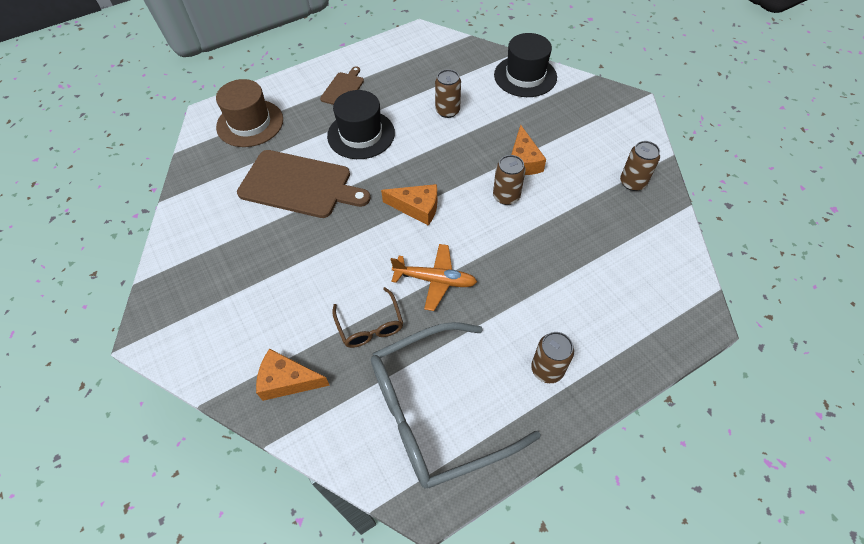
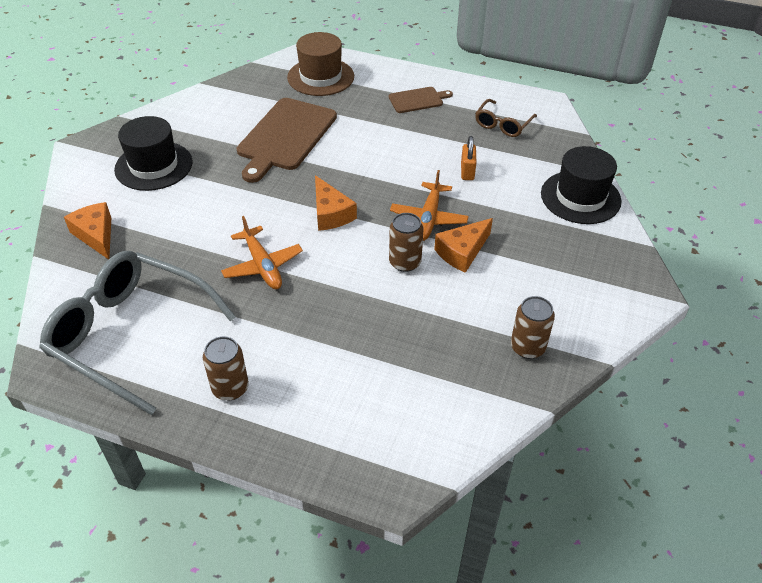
camera: 50 degrees right, 10 degrees down
(299, 185) = (285, 137): brown cutting board -> brown cutting board turned 45 degrees clockwise
(361, 134) = (377, 138): black hat -> black hat (154, 166)
(370, 326) = (182, 252): brown glasses -> brown glasses (502, 125)
(447, 111) = (467, 171): brown can -> orange padlock
(474, 158) = (429, 218): none -> orange plane

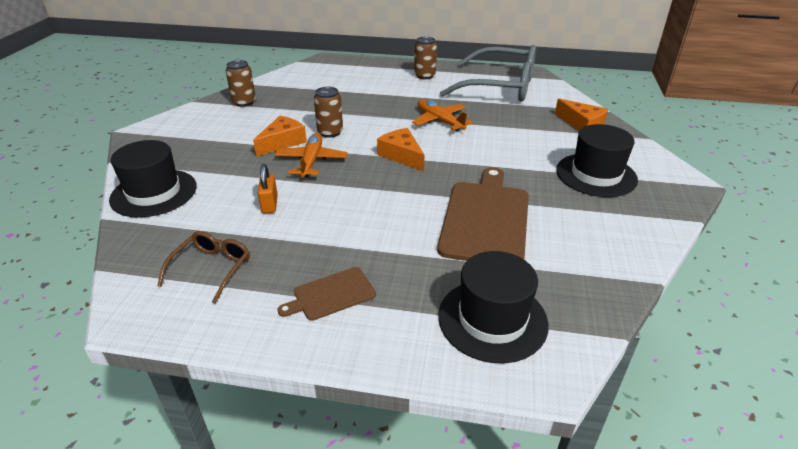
camera: 170 degrees right, 10 degrees down
(320, 77) = (492, 319): brown hat -> black hat

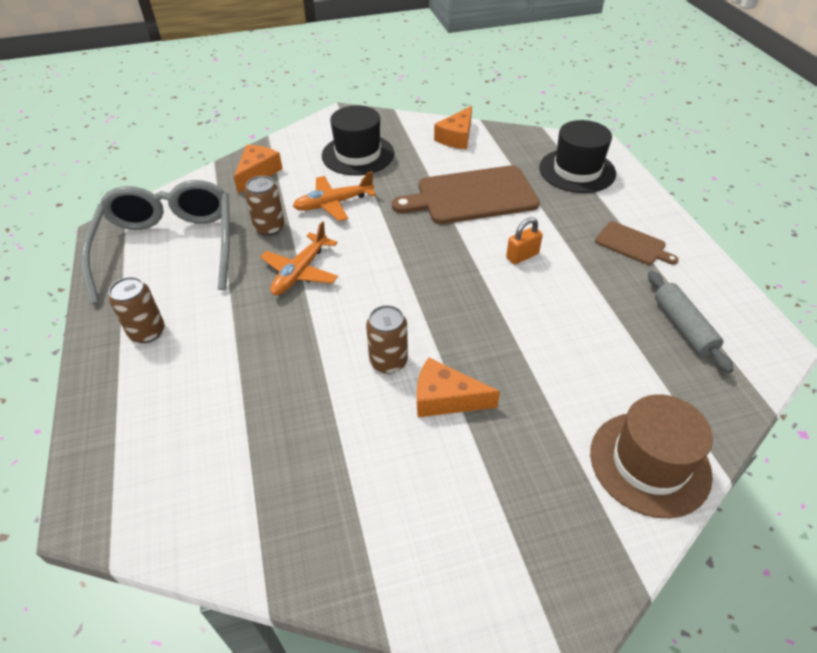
camera: 115 degrees left, 10 degrees up
(154, 193) = (649, 463): black hat -> brown hat
(212, 268) = (683, 327): brown glasses -> grey rolling pin
(244, 102) = (351, 535): brown can -> brown can (269, 227)
(269, 204) = (571, 338): orange padlock -> orange padlock (522, 256)
(311, 161) = (468, 345): orange plane -> orange plane (334, 204)
(401, 156) = (404, 276): orange cheese -> orange cheese (456, 137)

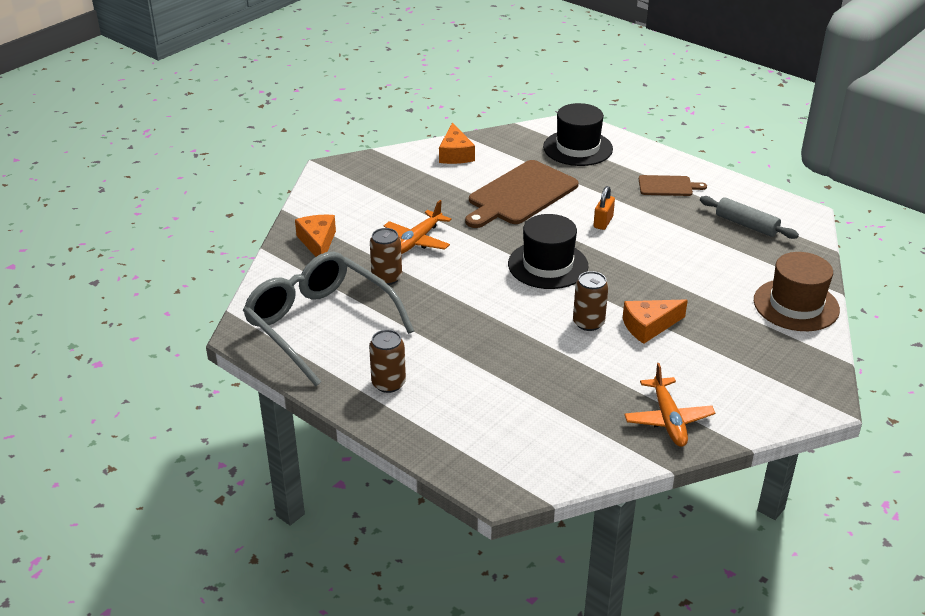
camera: 35 degrees left, 10 degrees down
(301, 272) = (454, 297): orange plane -> orange plane (668, 419)
(358, 154) = (388, 196): black hat -> black hat (548, 265)

